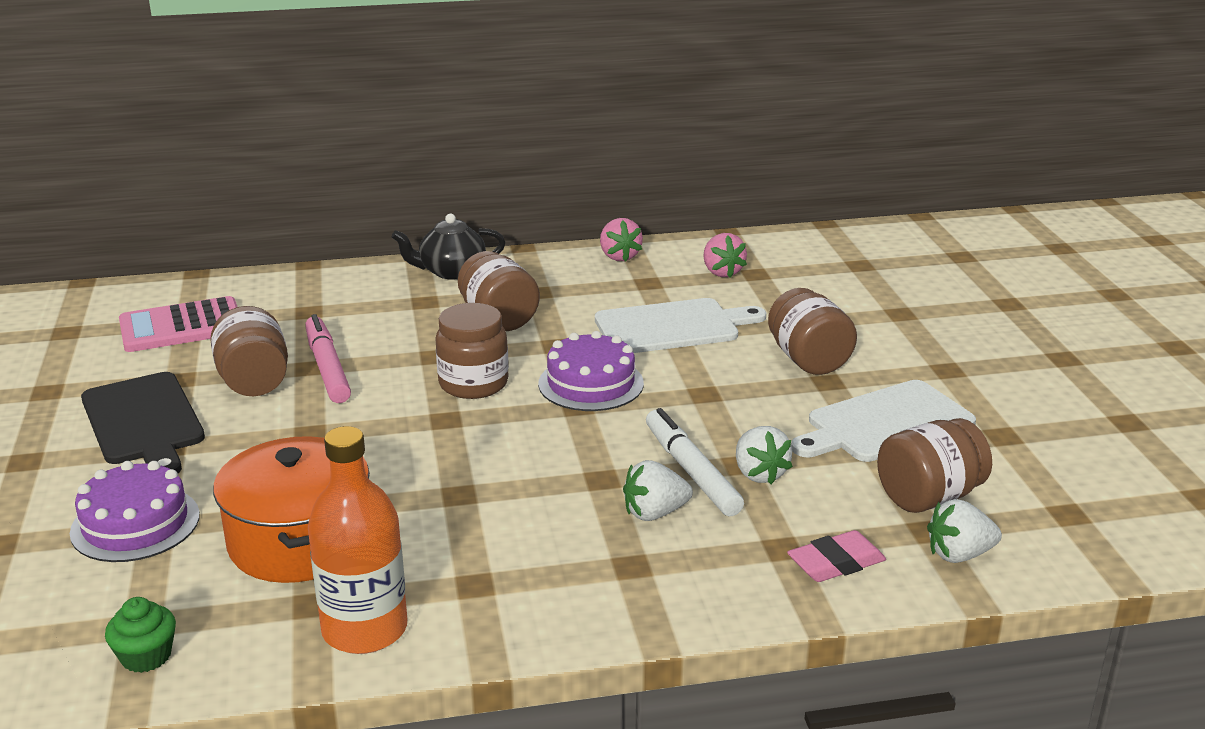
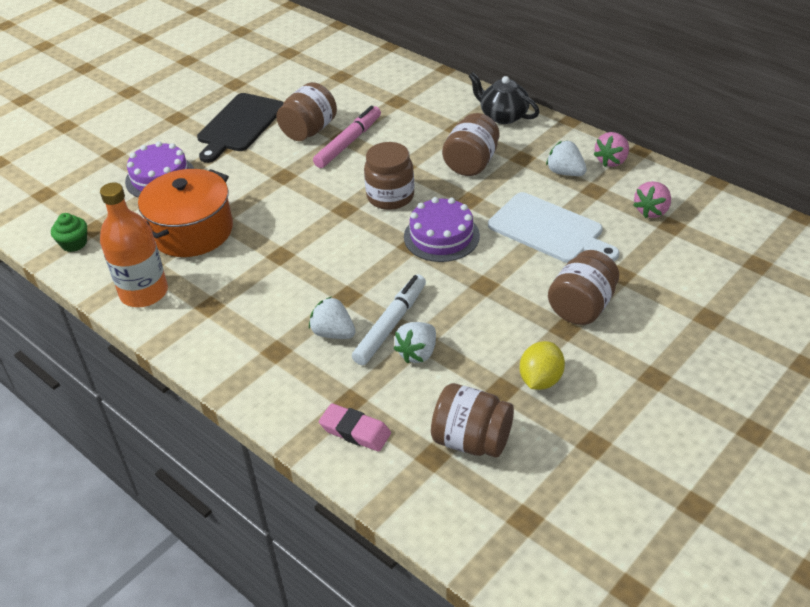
camera: 55 degrees right, 15 degrees up
(181, 326) = (333, 77): pink calculator -> none
(885, 424) = (540, 380): white cutting board -> yellow lemon
(959, 555) = (418, 483): white strawberry -> white strawberry (565, 172)

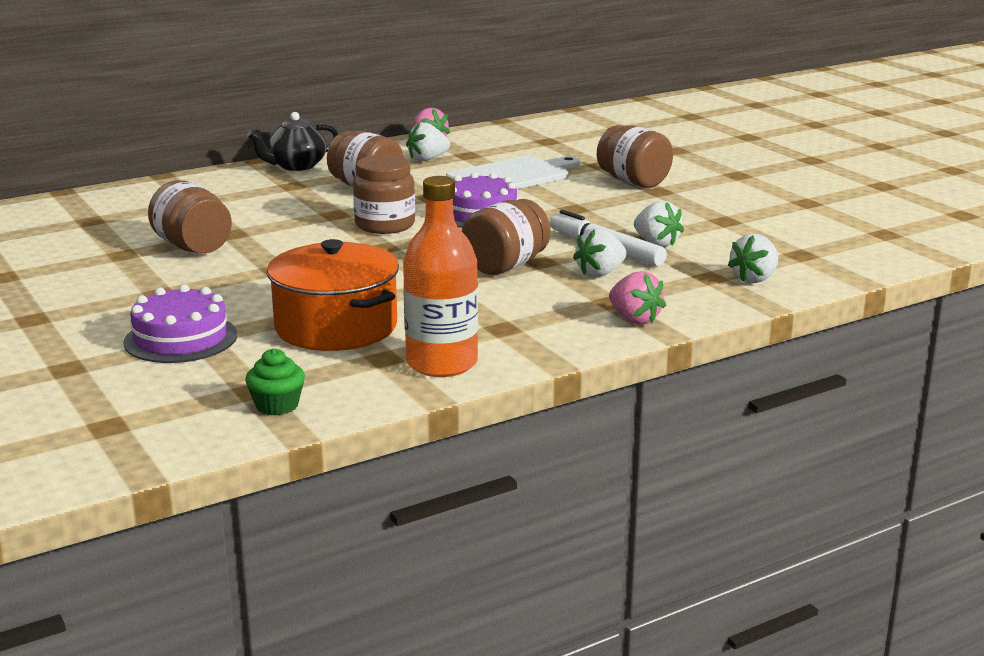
camera: 75 degrees left, 20 degrees down
(239, 125) = (119, 282): black cutting board -> none
(348, 142) = (249, 232): pink marker -> none
(355, 431) = (754, 279): pink eraser -> white strawberry
(471, 440) = (786, 238): brown jar -> brown jar (505, 266)
(540, 380) = (720, 207): yellow lemon -> none
(652, 211) = (520, 143): pink strawberry -> pink strawberry (634, 319)

